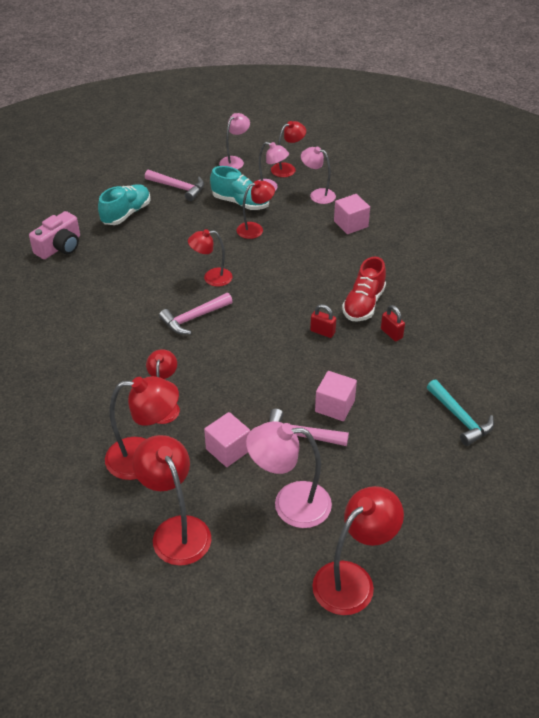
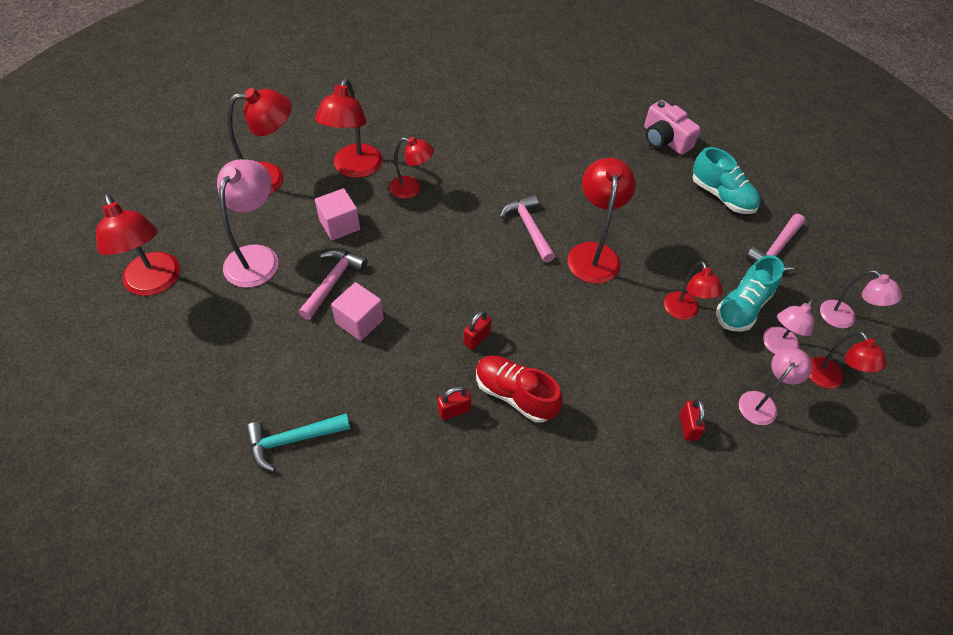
camera: 100 degrees right, 10 degrees up
(211, 278) = (593, 253): red lamp -> red lamp, size x1.59
(351, 224) = (688, 427): pink cube -> red padlock

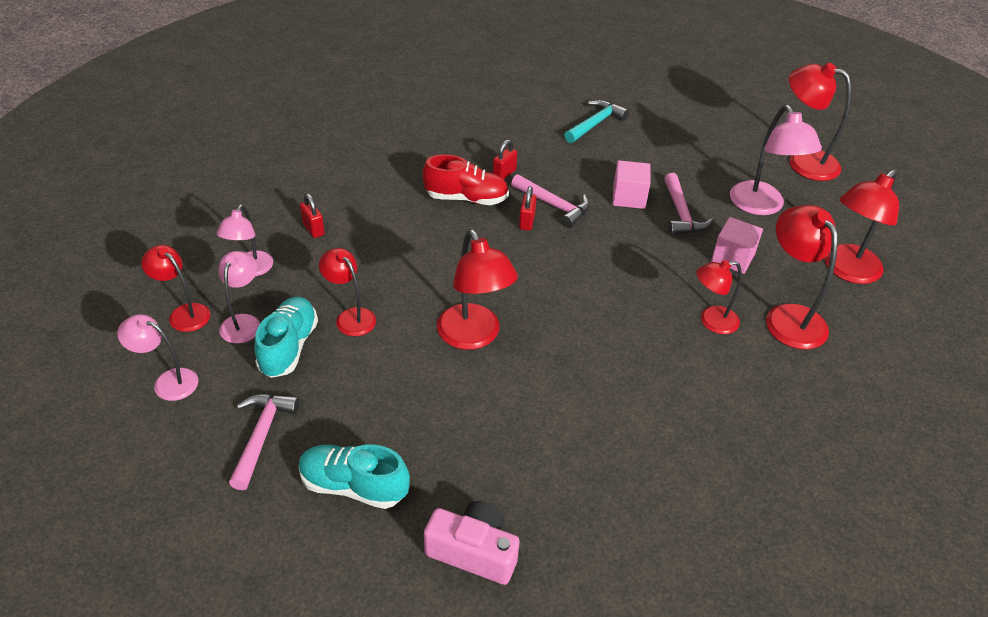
camera: 150 degrees right, 10 degrees down
(529, 228) = (559, 334): pink hammer -> pink hammer (553, 205)

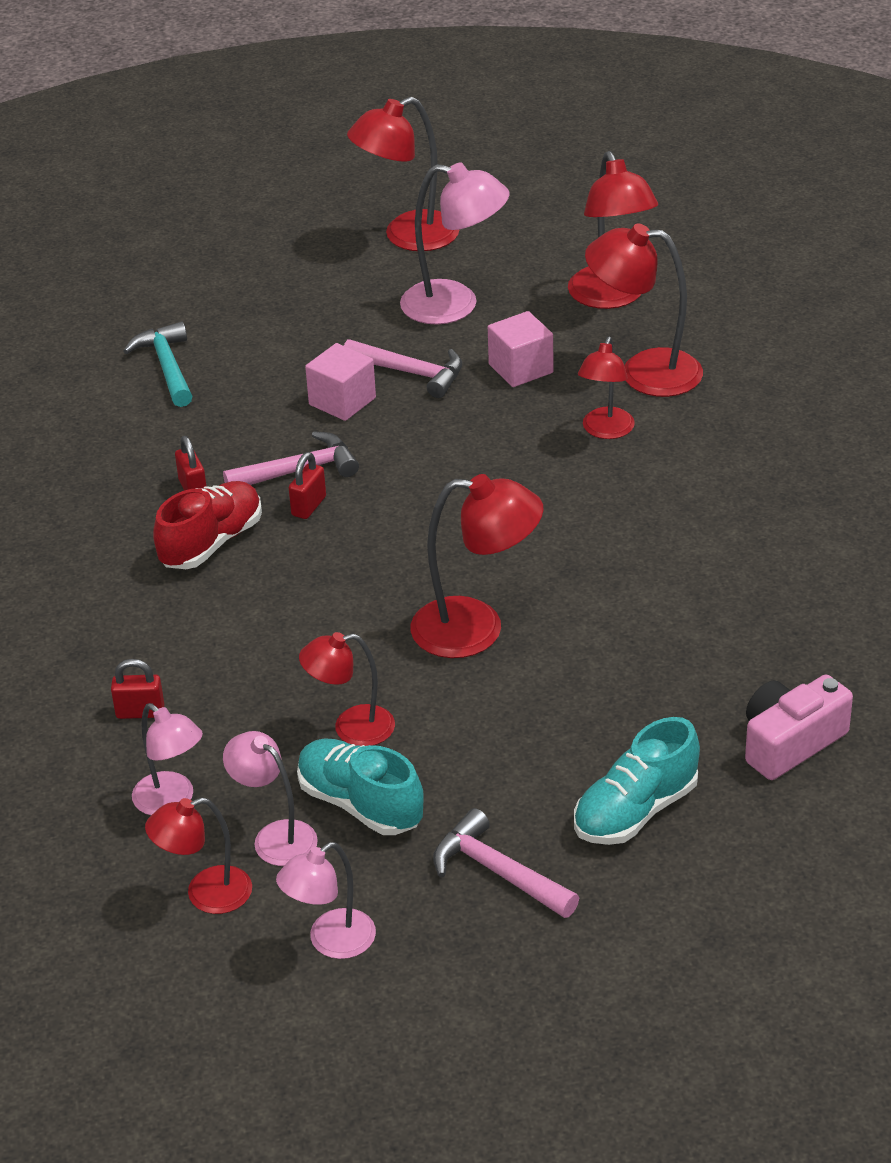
camera: 55 degrees left, 5 degrees down
(526, 222) = (308, 506): red padlock -> red padlock turned 75 degrees clockwise

